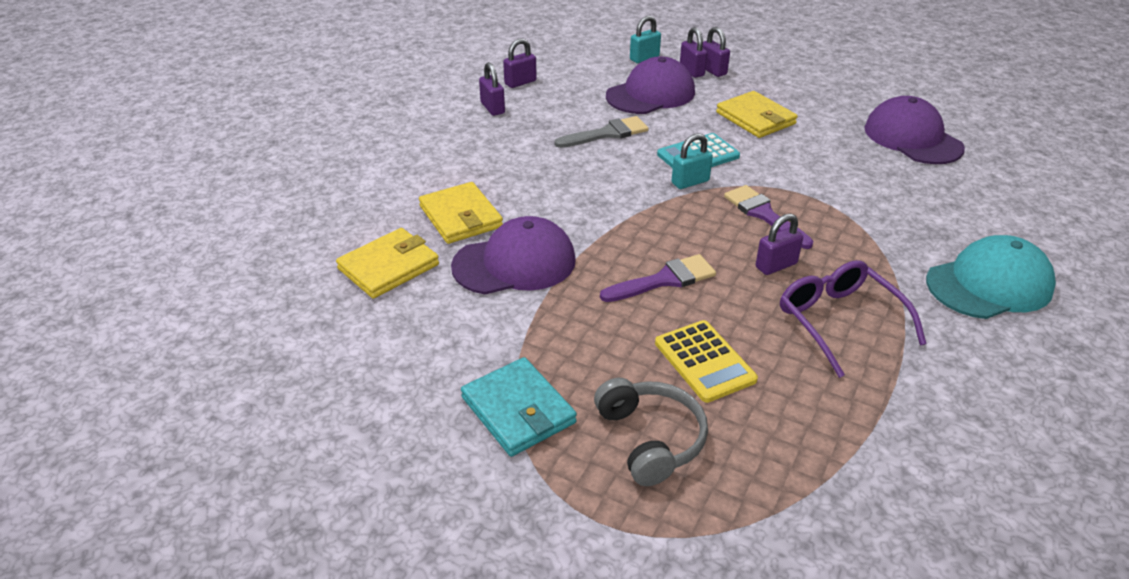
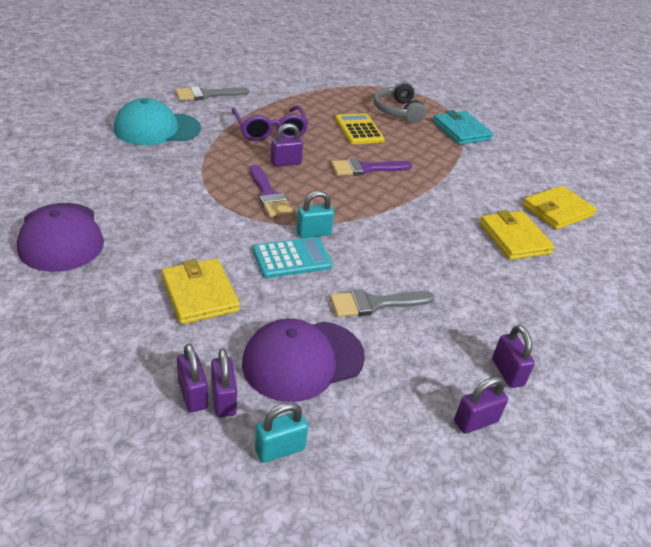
camera: 175 degrees left, 0 degrees up
(514, 263) = (468, 197): purple cap -> none
(1008, 385) = (207, 95): none -> grey brush

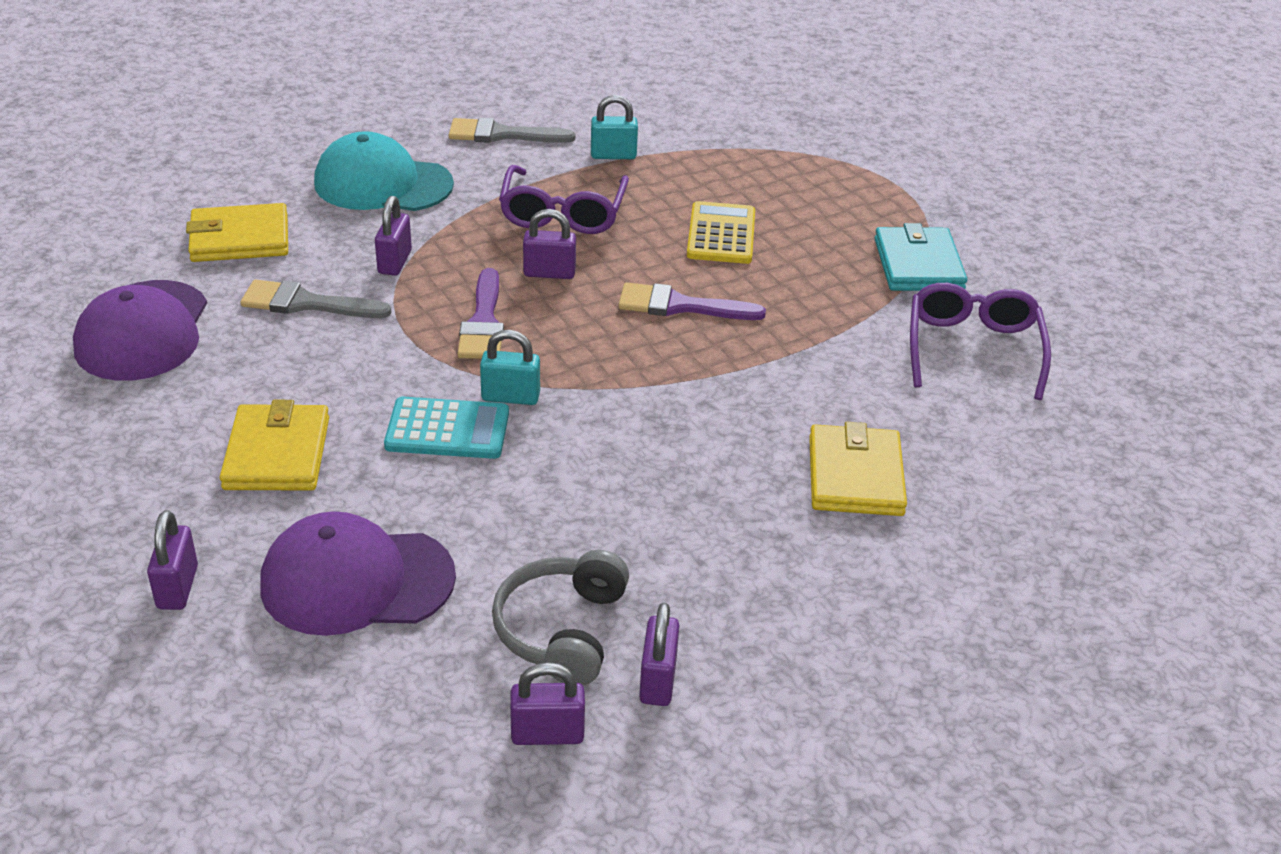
camera: 25 degrees right, 0 degrees up
(223, 399) = (213, 604): purple padlock -> purple padlock (395, 262)
(280, 449) = (241, 688): turquoise padlock -> turquoise padlock (613, 155)
(375, 304) = (525, 527): grey brush -> grey brush (306, 303)
(397, 111) = (821, 210): grey headphones -> grey headphones (561, 630)
(516, 166) = (973, 349): none -> purple glasses
(557, 210) = (984, 444): yellow wallet -> yellow wallet (240, 238)

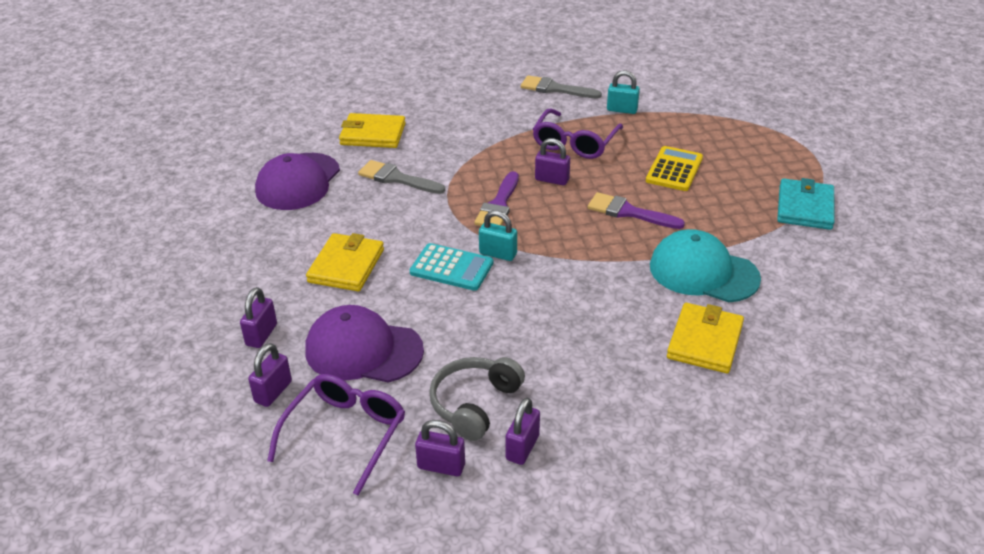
camera: 20 degrees right, 0 degrees up
(383, 184) = (469, 111): turquoise cap -> turquoise cap (703, 272)
(395, 262) = (458, 160): purple padlock -> purple padlock (273, 392)
(973, 349) = (822, 270): purple glasses -> purple glasses (345, 433)

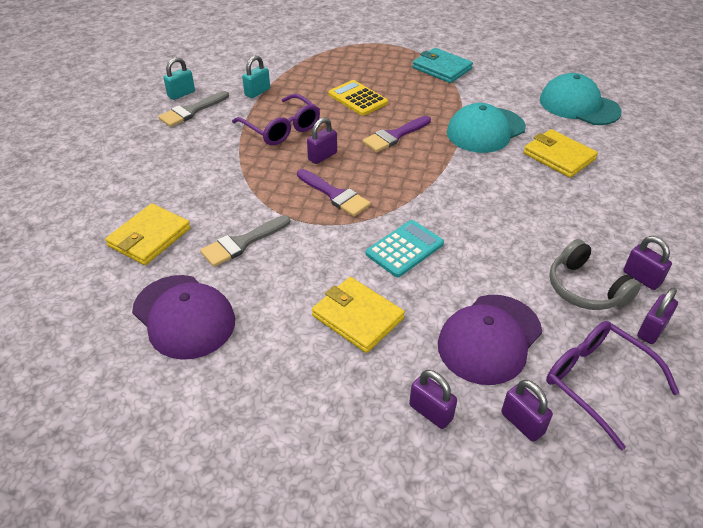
camera: 65 degrees left, 5 degrees up
(498, 254) = (402, 216): turquoise padlock -> turquoise padlock (181, 94)
(844, 338) = (579, 105): none -> turquoise cap

